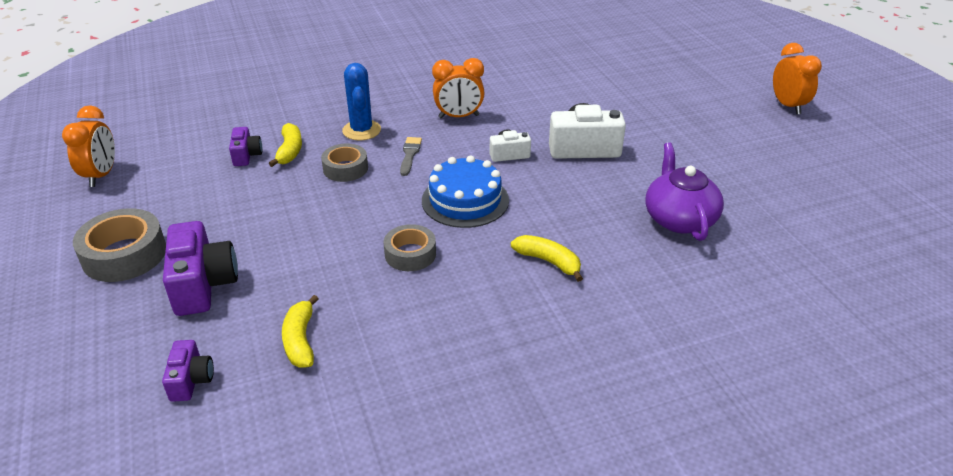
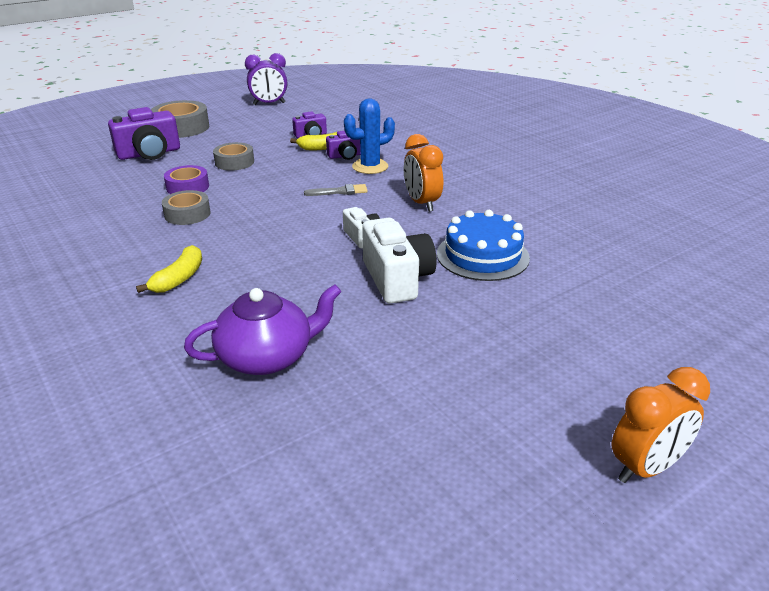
camera: 75 degrees right, 5 degrees down
(101, 175) = (269, 104): orange clock -> purple clock
(191, 380) = (54, 169): purple camera -> purple camera (345, 156)
(300, 340) = (86, 192): yellow banana -> none
(337, 252) = (187, 187): none -> purple tape
(345, 168) = (306, 170): grey tape -> grey tape (234, 162)
(465, 200) = (272, 226): blue cake -> blue cake (482, 255)

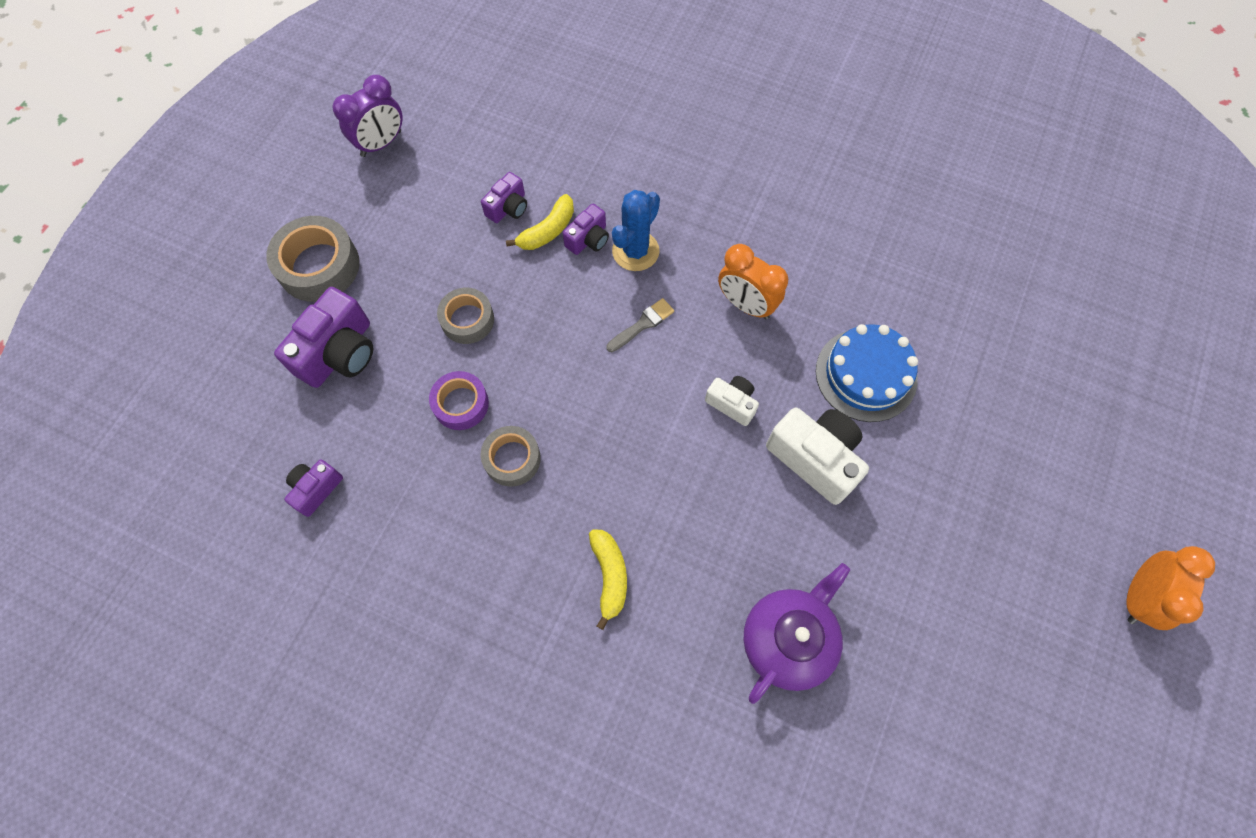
camera: 30 degrees left, 35 degrees up
(65, 190) = (316, 489): none -> purple camera

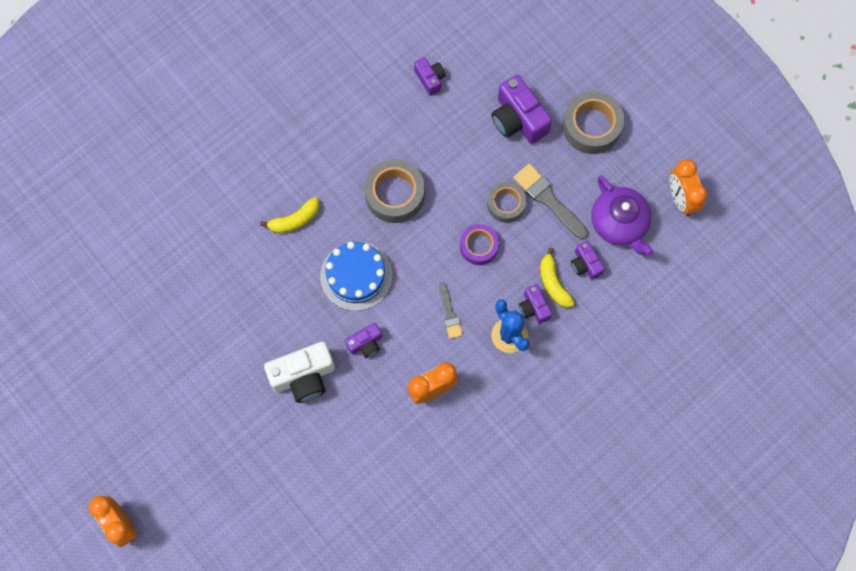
camera: 115 degrees right, 5 degrees up
(381, 143) = (681, 199): purple clock -> orange clock
(440, 276) = (548, 199): none -> grey brush
(461, 404) = (446, 178): purple tape -> purple tape (479, 246)
(512, 459) = (395, 194): grey tape -> grey tape, size x1.56
(609, 576) = (294, 220): yellow banana -> yellow banana turned 45 degrees counterclockwise
(732, 403) = (365, 343): white camera -> purple camera
(788, 639) = (208, 302): purple teapot -> purple teapot (619, 223)
(866, 375) = (342, 442): blue cake -> blue cake (356, 276)

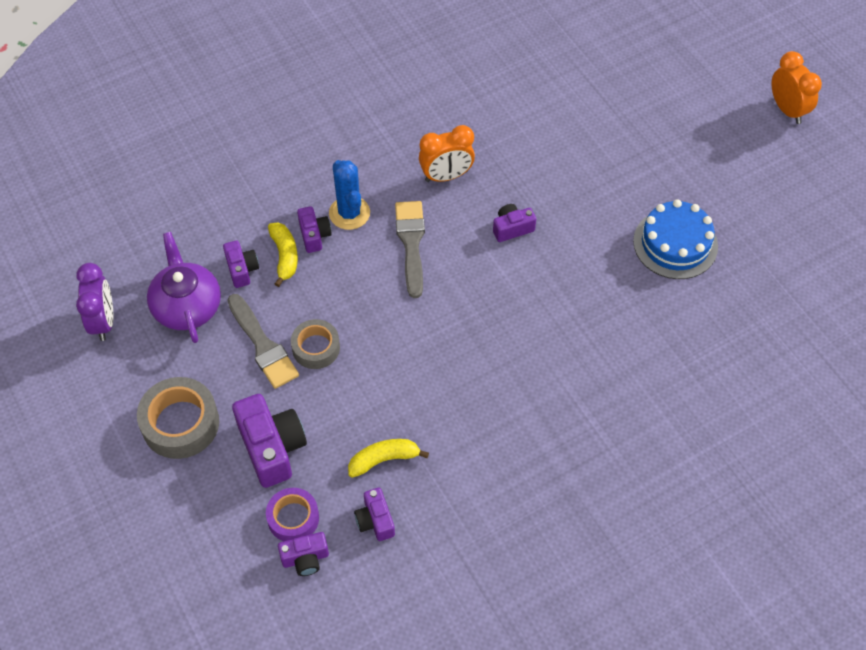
camera: 170 degrees left, 15 degrees down
(294, 220) = (580, 370): yellow banana -> yellow banana (384, 459)
(303, 376) = (586, 208): white camera -> none
(356, 276) = (513, 298): blue cake -> blue cake (675, 243)
(395, 194) = (450, 380): grey tape -> none
(450, 314) = (411, 243): grey brush -> grey brush, size x1.67
(473, 45) = (305, 558): none -> purple camera
(479, 246) = (361, 307): purple tape -> purple tape (293, 518)
(681, 199) = (103, 321): orange clock -> purple clock

